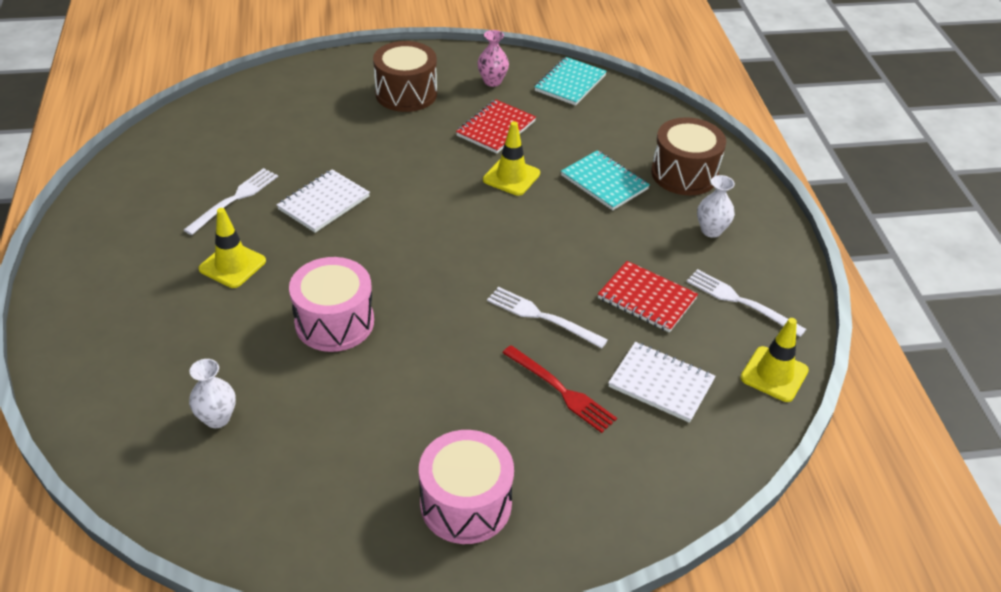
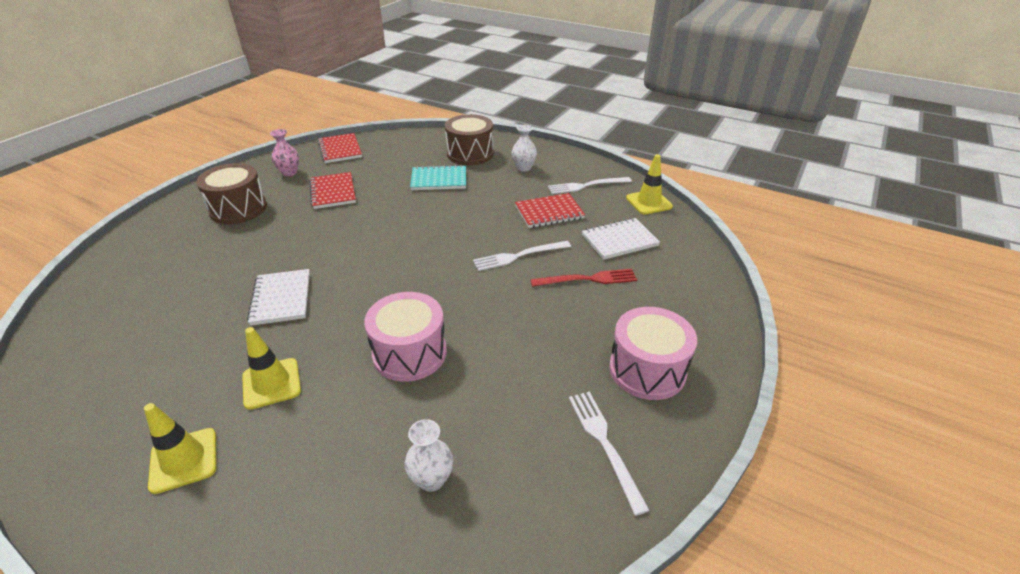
camera: 50 degrees left, 5 degrees down
(234, 199) = (200, 345): white fork -> white fork (604, 444)
(511, 177) = (384, 208): yellow traffic cone -> yellow traffic cone (184, 460)
(570, 83) = (340, 150): turquoise notebook -> red notebook

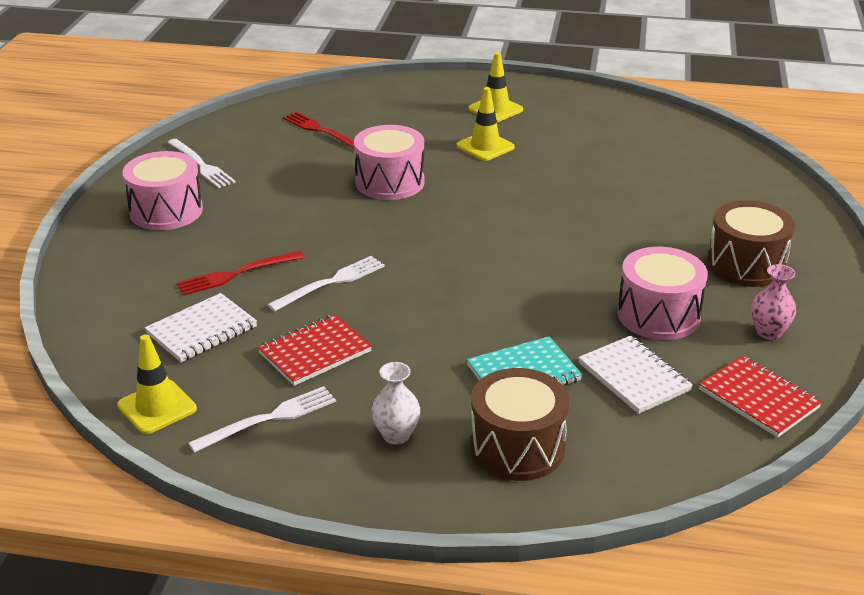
camera: 160 degrees right, 5 degrees down
(281, 298) = (554, 194): white notebook -> white notebook (634, 377)
(333, 192) = (658, 315): red notebook -> pink drum
(431, 479) = (321, 131): white vase -> red fork

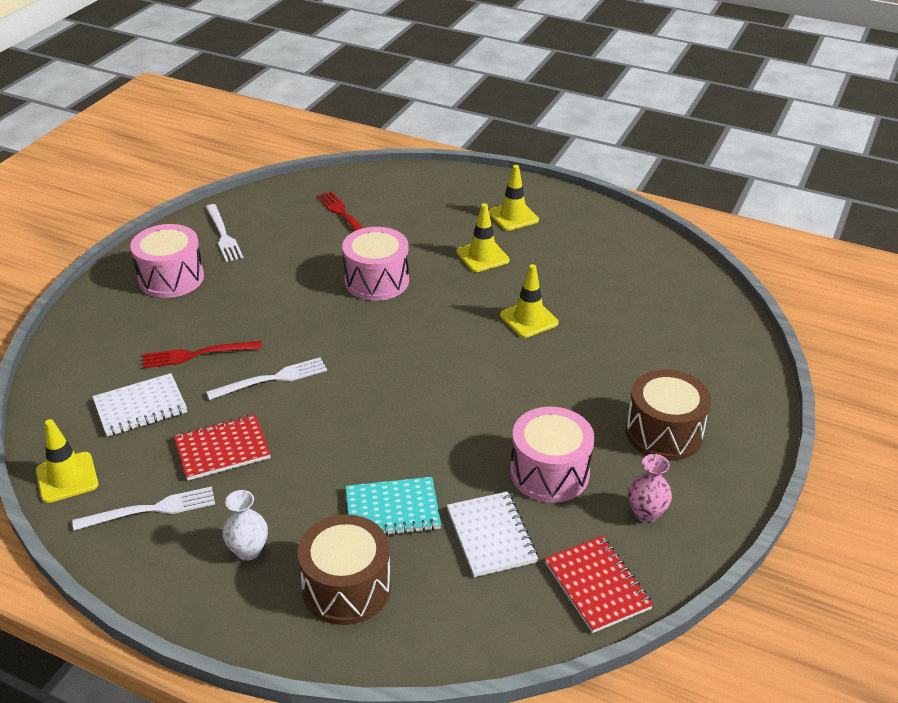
camera: 15 degrees right, 5 degrees up
(562, 192) = (528, 319): none -> yellow traffic cone

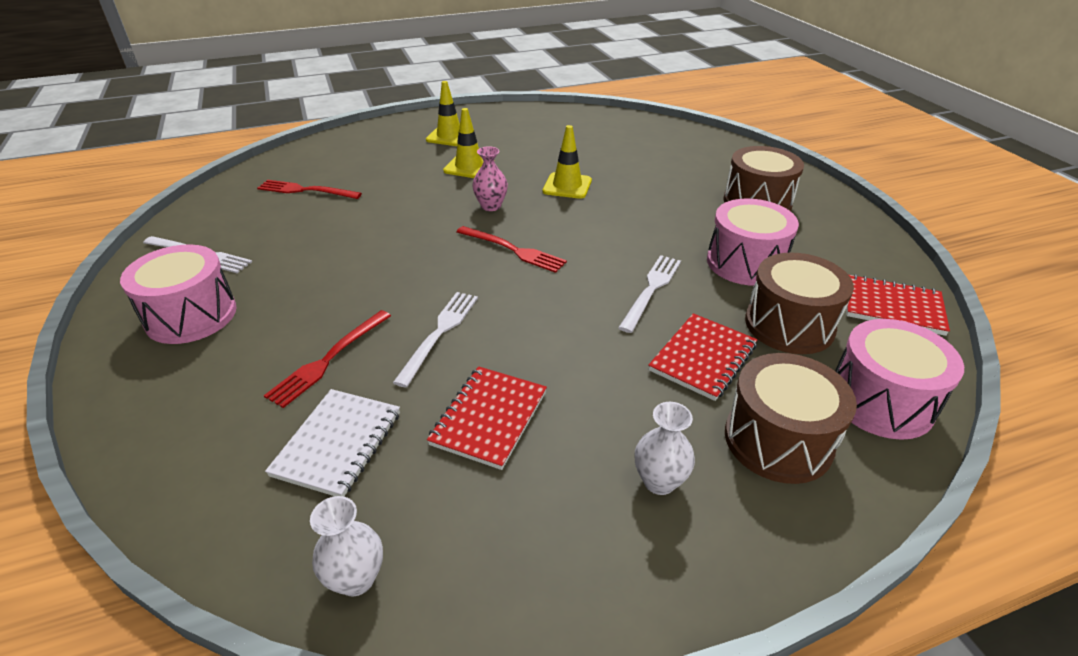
camera: 45 degrees left, 0 degrees up
(67, 477) = (356, 579): yellow traffic cone -> white vase
(151, 509) = (509, 527): white fork -> white fork (651, 290)
(376, 281) = (412, 218): pink drum -> pink drum (880, 401)
(392, 510) = (703, 358): turquoise notebook -> red notebook
(402, 349) = (513, 250): none -> red fork
(491, 536) = (789, 325): white notebook -> brown drum
(646, 513) = (833, 249): pink vase -> pink vase (491, 206)

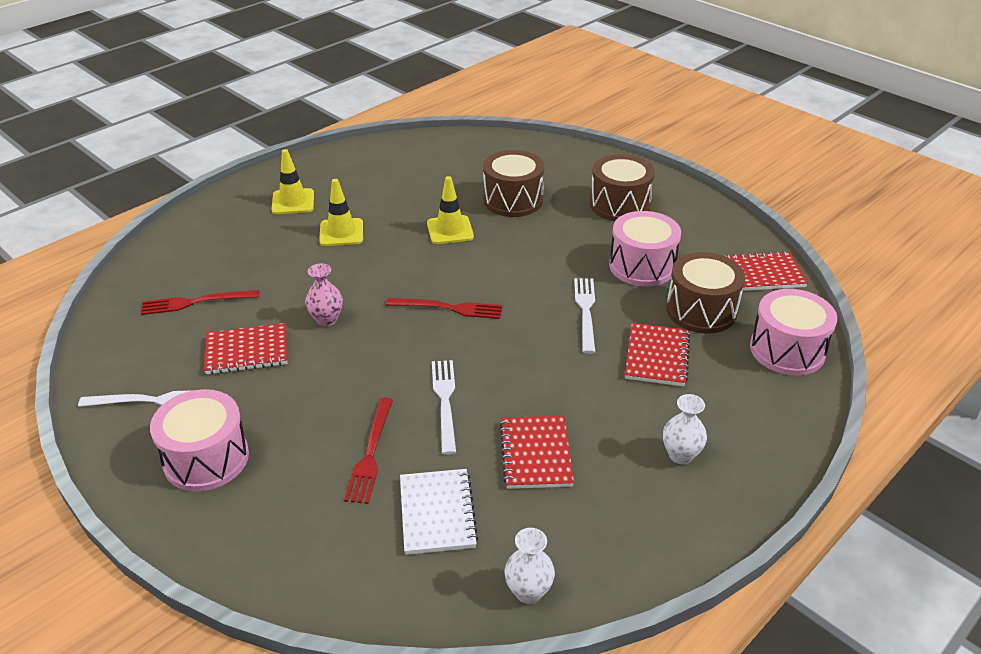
camera: 25 degrees left, 0 degrees up
(308, 238) = (247, 351): none -> red notebook
(491, 206) = (396, 270): pink vase -> pink vase (326, 320)
(778, 440) = (738, 400): brown drum -> brown drum (513, 200)

